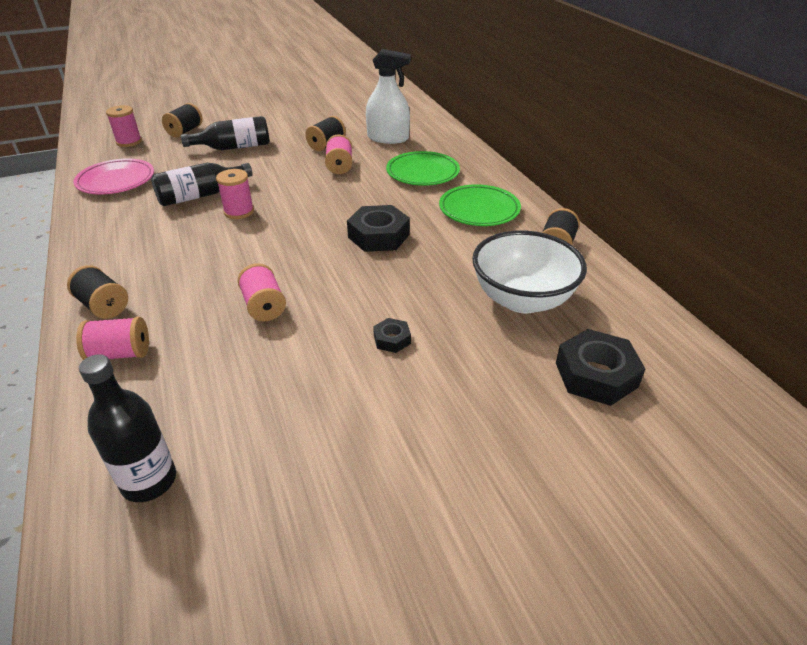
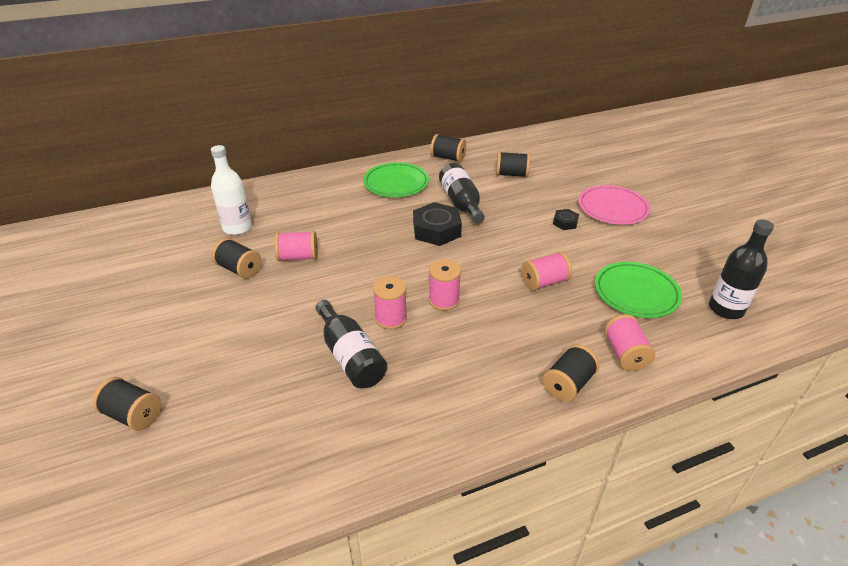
camera: 90 degrees left, 0 degrees up
(116, 181) = (293, 457): pink plate -> pink plate (612, 208)
(129, 142) = (146, 483): pink spool -> pink spool (444, 300)
(234, 147) = (217, 348): black bottle -> black bottle (461, 203)
(388, 138) = (237, 228): white spray bottle -> white bottle
(422, 173) = (325, 208): green plate -> green plate (636, 293)
(522, 299) = (511, 174): white bowl -> black spool
(596, 375) = (573, 159): black nut -> none

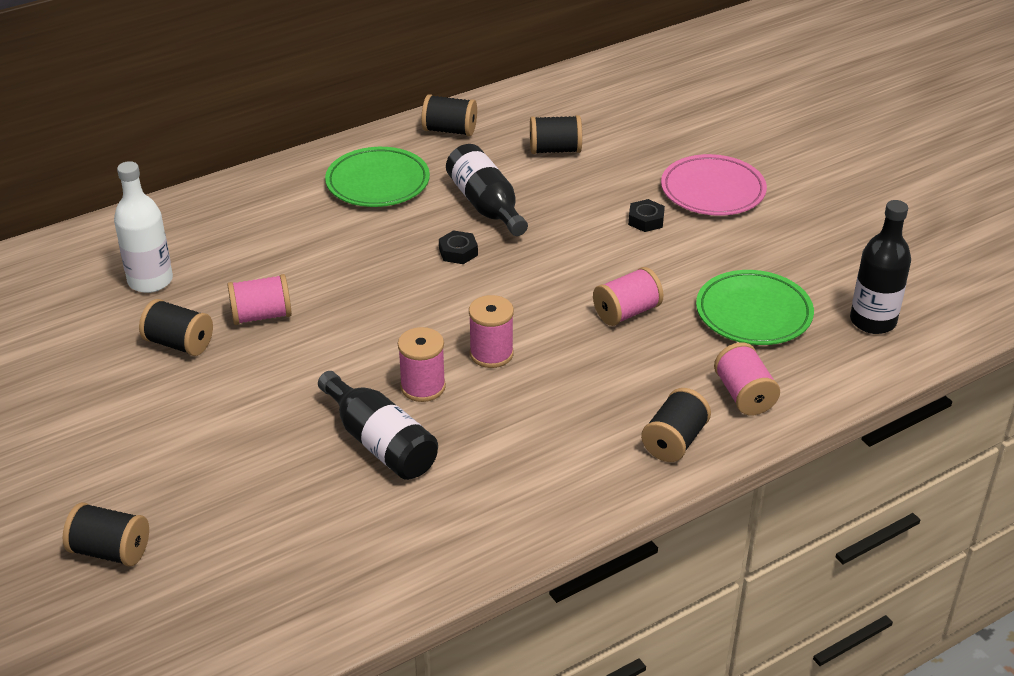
camera: 10 degrees left, 0 degrees up
(436, 230) = (458, 252): black nut -> black nut, size x0.51

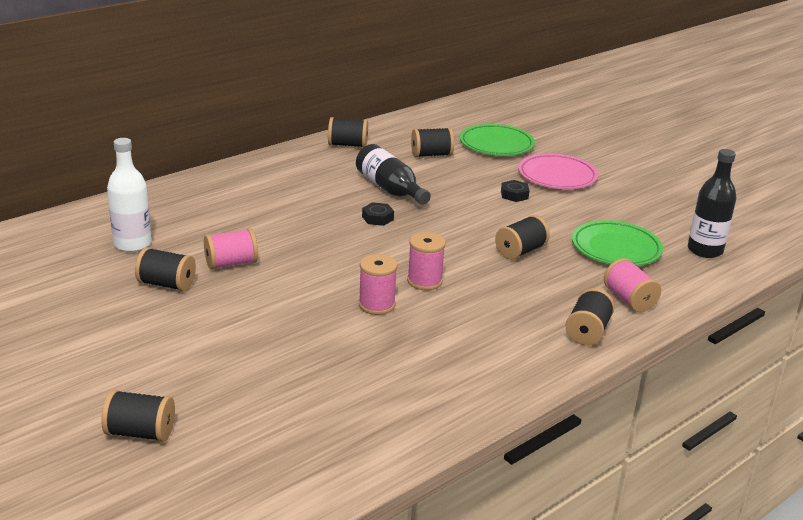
camera: 10 degrees left, 10 degrees down
(378, 183) = (301, 177): green plate -> green plate (496, 144)
(380, 442) = (353, 343): black bottle -> none
(627, 312) = (520, 251): pink spool -> black spool

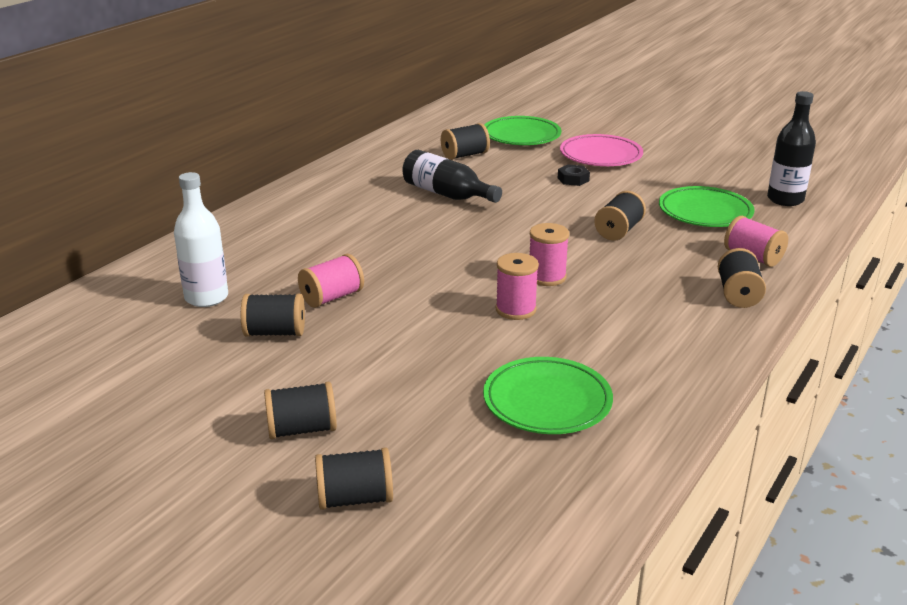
camera: 15 degrees left, 0 degrees up
(347, 390) = (547, 401): none -> green plate
(348, 145) = (373, 159): black spool -> black spool (302, 429)
(377, 218) = (454, 224): black nut -> none

